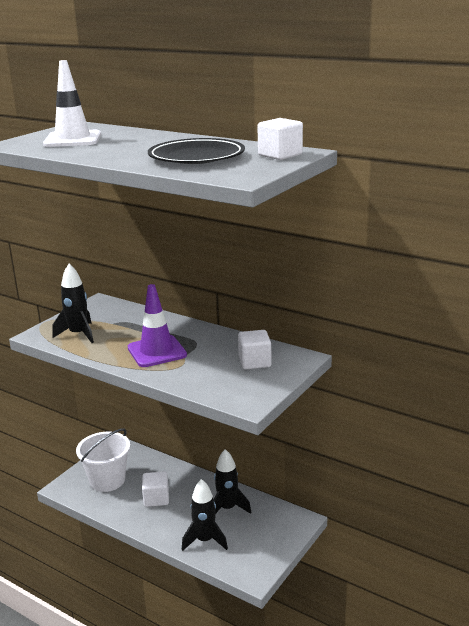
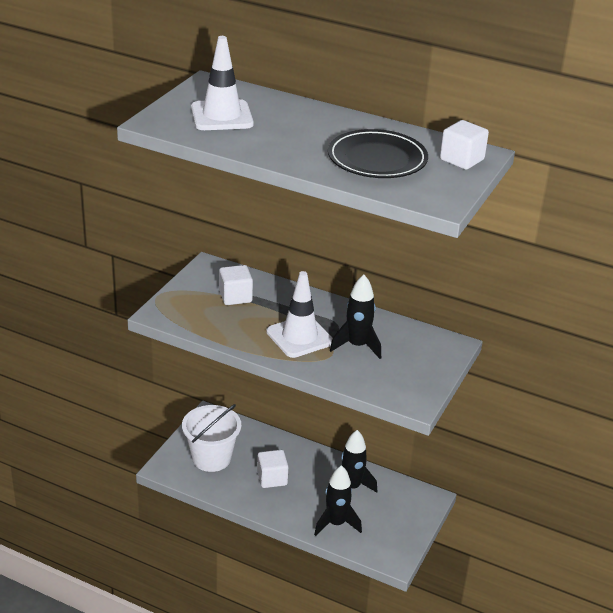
camera: 10 degrees left, 10 degrees up
(78, 334) = (204, 313): black rocket -> black rocket (357, 346)
(157, 351) = (299, 337): purple traffic cone -> white traffic cone
(254, 362) = (407, 350): white cube -> white cube (235, 296)

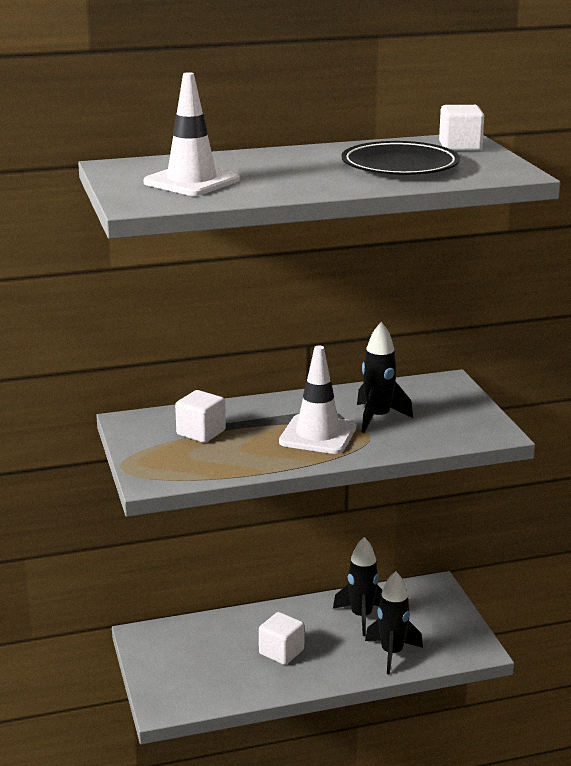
camera: 40 degrees left, 10 degrees down
(211, 458) = (198, 670): white bucket -> none

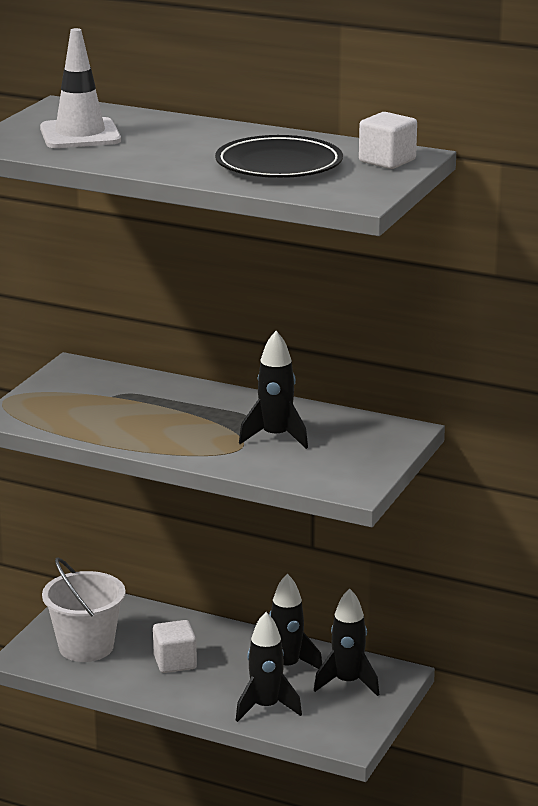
camera: 40 degrees right, 0 degrees up
(199, 673) = (86, 647): none -> white bucket
(201, 432) = (110, 395): white cube -> none
(318, 435) = (198, 431): white traffic cone -> none
(416, 608) = (347, 683): none -> black rocket

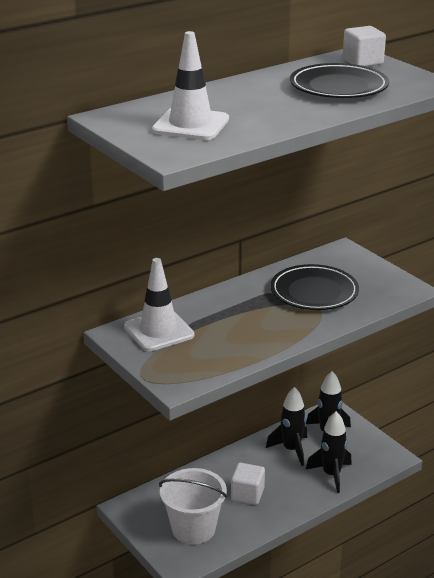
camera: 60 degrees left, 5 degrees up
(99, 383) = (159, 331): none -> white traffic cone
(275, 437) = (314, 292): black rocket -> black plate

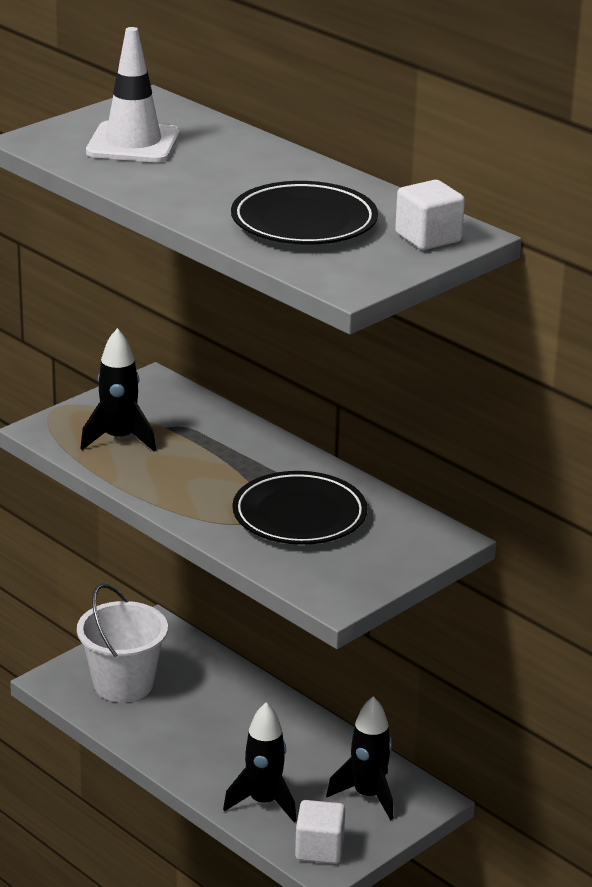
camera: 80 degrees right, 0 degrees up
(159, 331) = (164, 408): white traffic cone -> none
(247, 494) = (202, 725): white cube -> white cube (319, 849)
(291, 450) = (314, 760): black rocket -> black rocket (119, 439)

